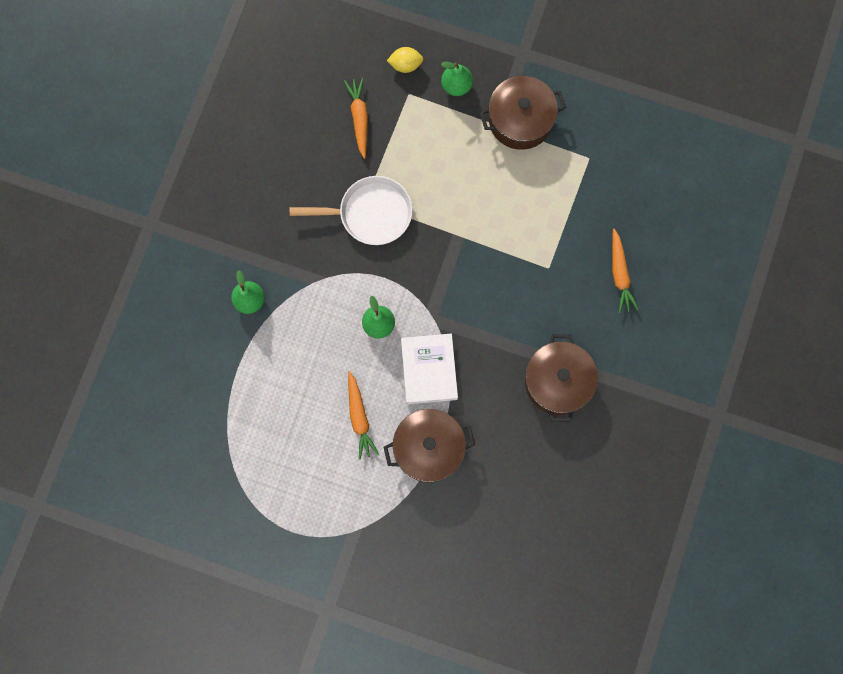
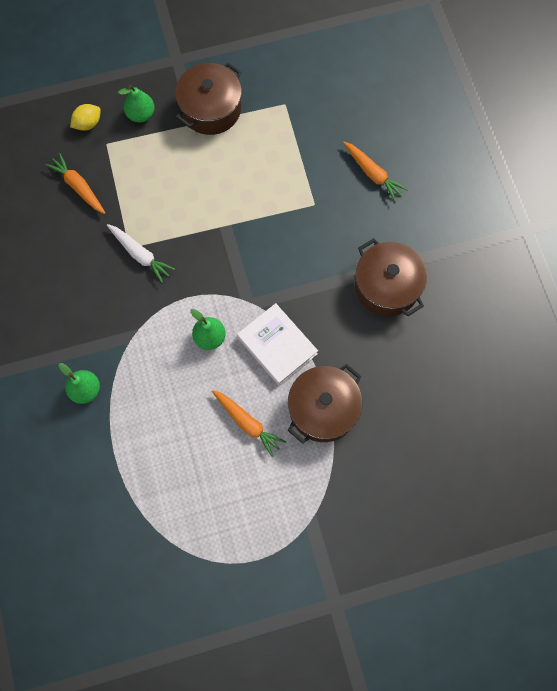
camera: 35 degrees left, 5 degrees down
(370, 214) = (140, 254): white pan -> white carrot

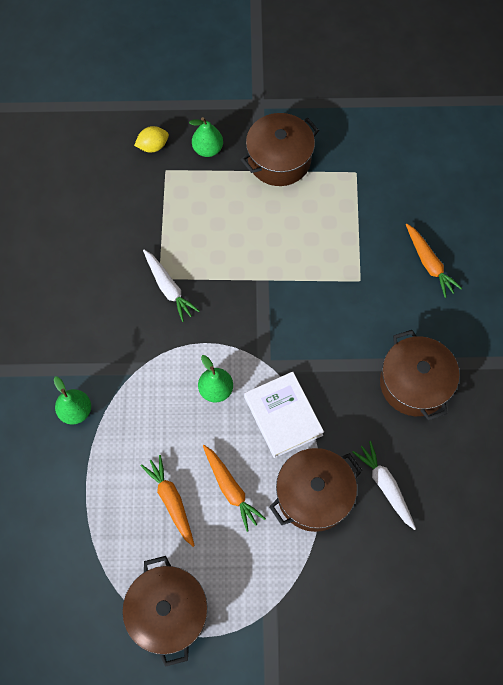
camera: 15 degrees right, 5 degrees down
(79, 187) = (126, 206): orange carrot -> orange carrot (171, 501)
(221, 547) = (168, 612): none -> brown pot
(384, 384) = (385, 486): none -> white carrot

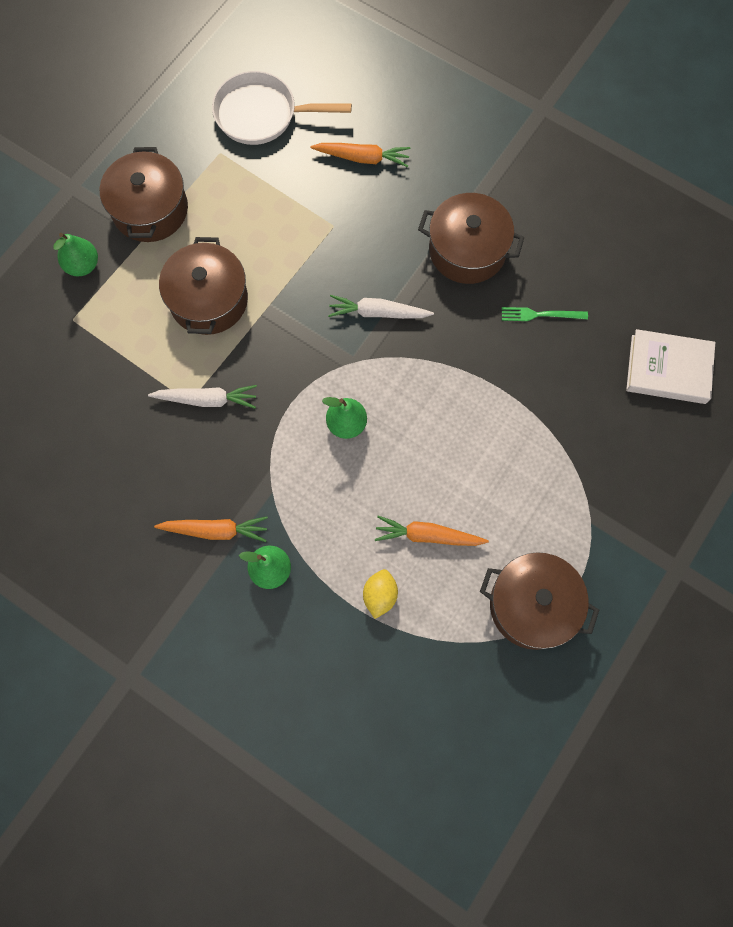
camera: 55 degrees left, 5 degrees up
(153, 146) = (34, 314): yellow lemon -> yellow lemon (380, 595)
(230, 488) = (453, 474): orange carrot -> orange carrot (215, 530)
(283, 416) = (416, 381): white book -> white book (668, 369)
(314, 495) = (510, 405): brown pot -> brown pot (208, 300)
(385, 486) = (544, 340): white carrot -> white carrot (378, 313)
(403, 470) = (540, 315): none -> green fork
(407, 177) = (261, 114): none -> white pan

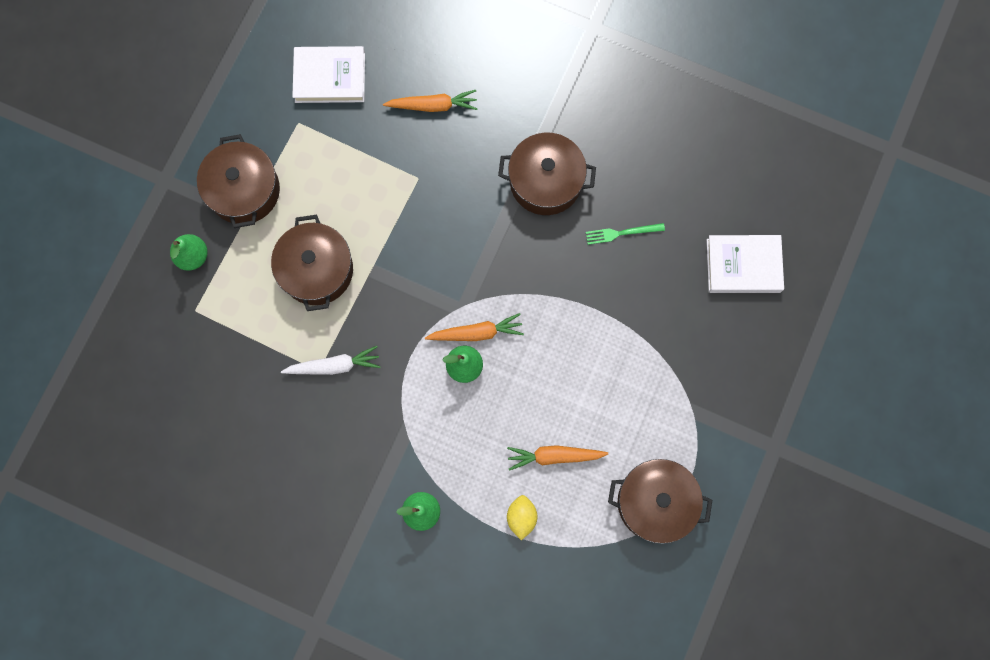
camera: 10 degrees left, 5 degrees up
(215, 530) = (365, 485): orange carrot -> orange carrot (476, 333)
(261, 114) = (330, 77): white pan -> white book
(378, 313) = (474, 256): white carrot -> none

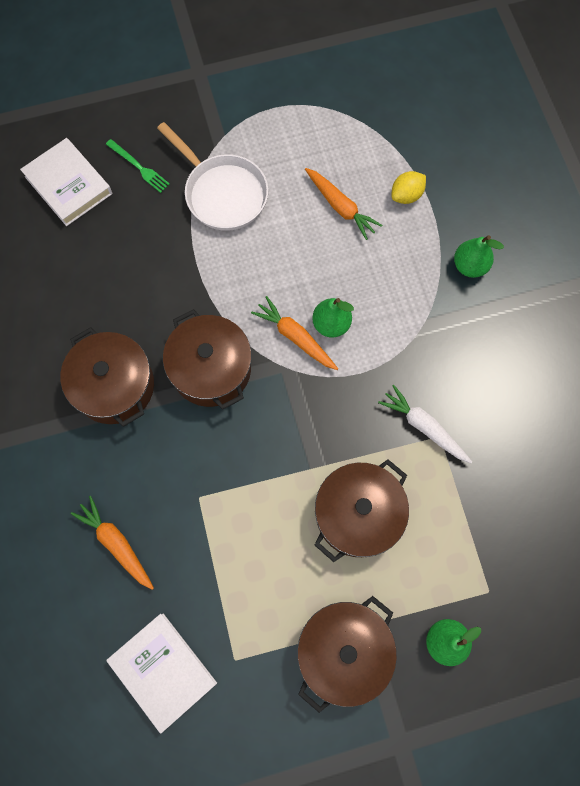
camera: 130 degrees left, 5 degrees down
(621, 233) = (113, 291): green fork -> green fork (139, 167)
(641, 375) = (222, 193): none -> white pan
(655, 502) = (311, 118): brown pot -> brown pot (211, 369)

